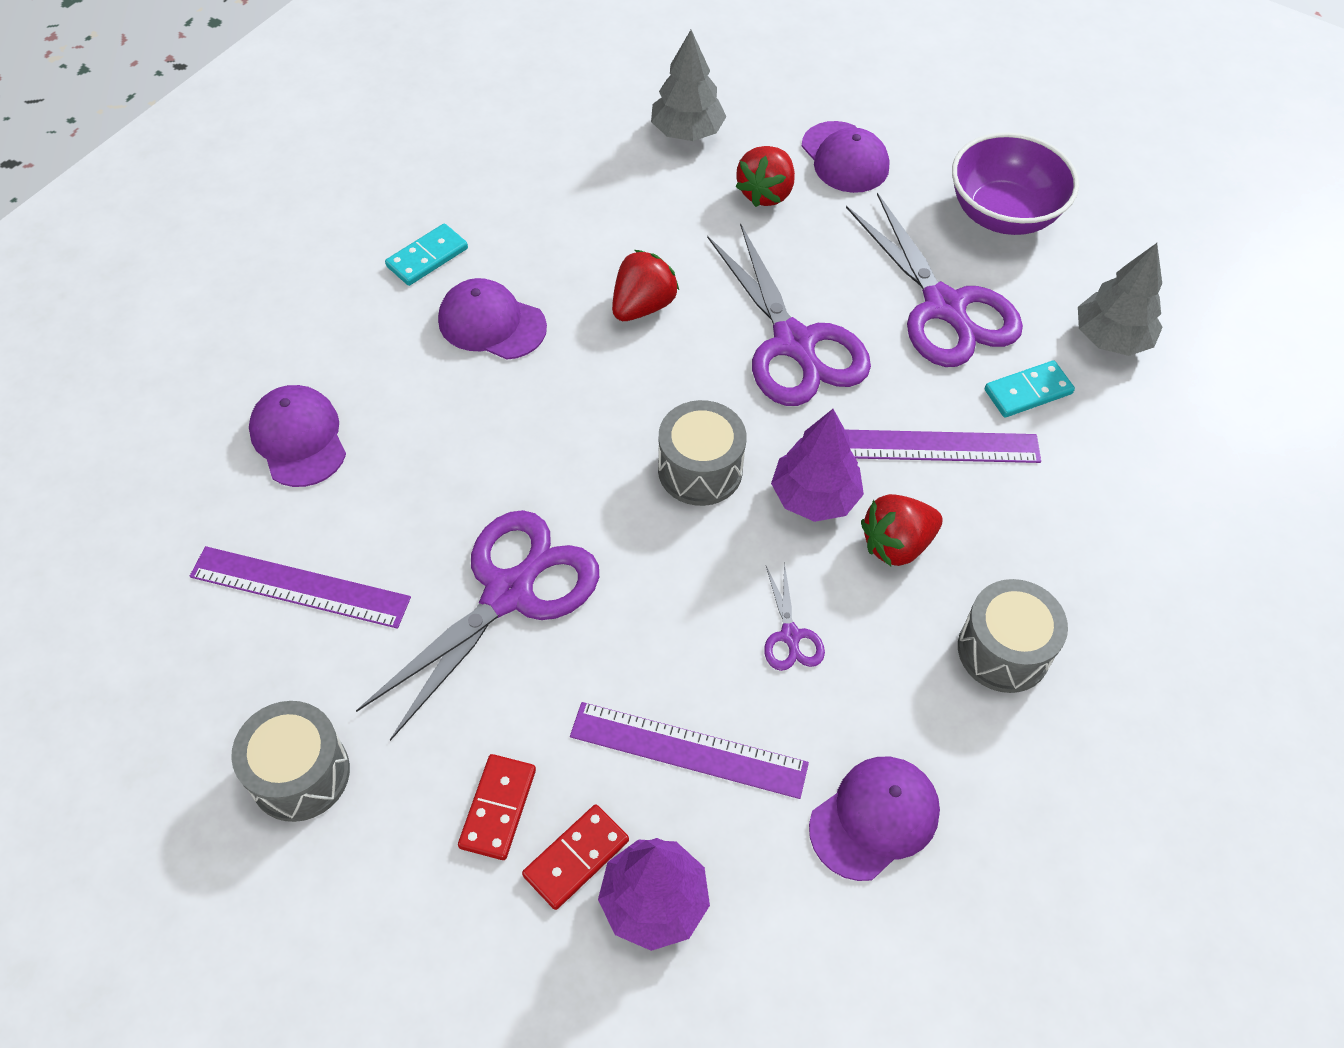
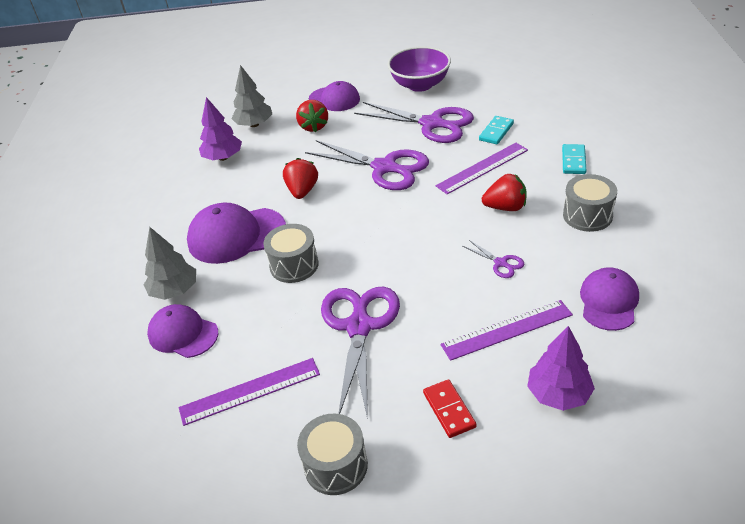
camera: 30 degrees left, 15 degrees down
(427, 257) = (175, 229): turquoise domino -> turquoise domino (573, 161)
(491, 323) = (236, 235): purple cap -> purple cap, size x1.51
(576, 858) = (506, 403): red domino -> none
(700, 470) = (394, 231): grey drum -> grey drum (294, 265)
(814, 497) = (454, 212): purple tree -> purple tree (223, 157)
(896, 544) = (505, 207): red strawberry -> red strawberry turned 120 degrees counterclockwise
(1111, 338) = (506, 100): grey tree -> grey tree (174, 291)

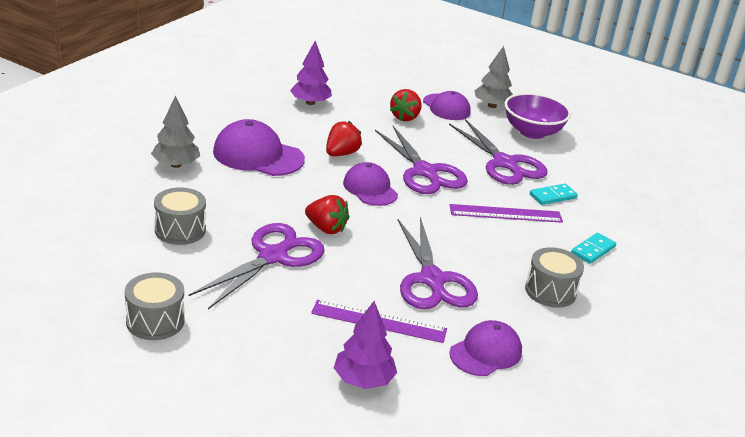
camera: 25 degrees right, 10 degrees down
(183, 334) = (151, 192): purple cap -> purple cap (370, 188)
(250, 391) = (153, 248): purple ruler -> none
(254, 124) = (361, 93): grey tree -> grey tree (492, 106)
(294, 265) = (275, 195): grey drum -> grey drum (180, 230)
(449, 410) = (271, 339): red domino -> none
(501, 263) = (432, 280): purple scissors -> purple scissors, size x2.28
(505, 207) = (487, 248): red strawberry -> red strawberry (326, 228)

